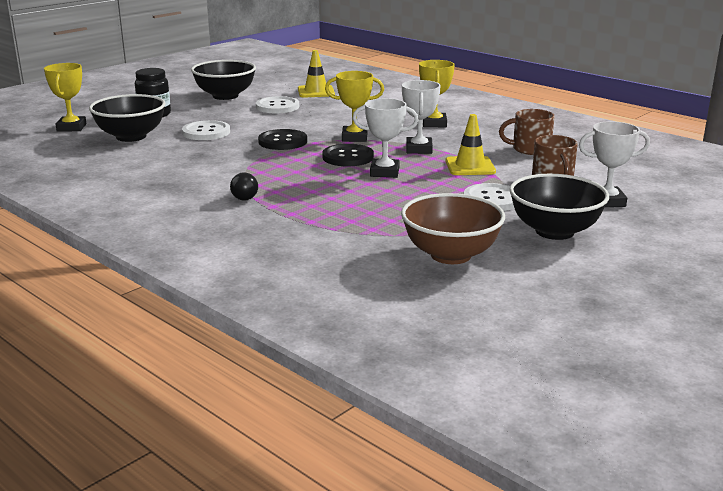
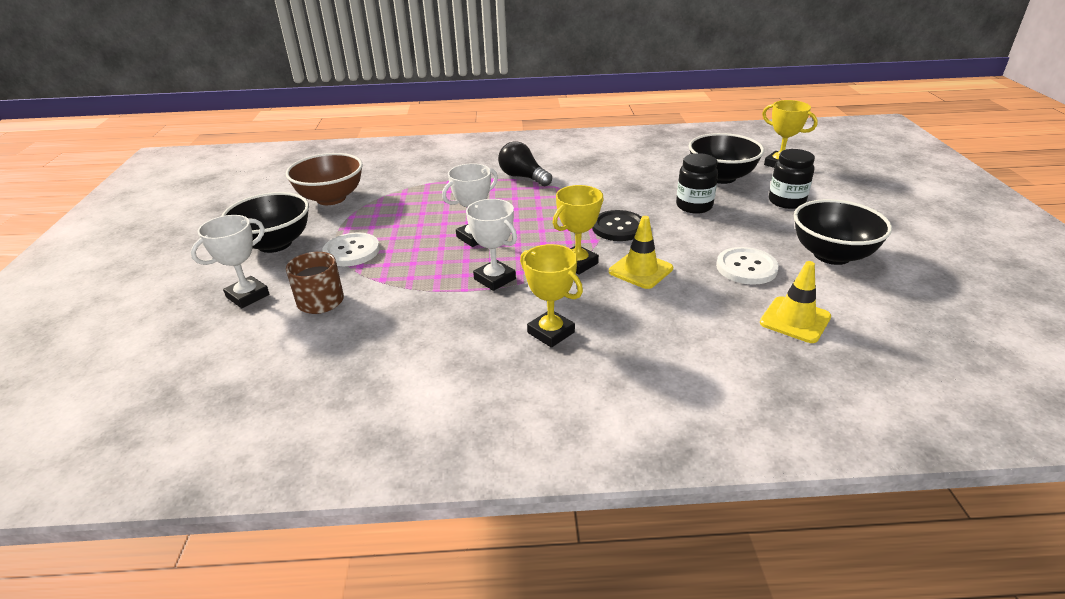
camera: 135 degrees right, 10 degrees up
(206, 132) = (694, 206): white button -> black jar
(245, 196) = (523, 177): black light bulb -> black light bulb, size x1.55
(348, 157) = (533, 238): black button -> none
(470, 166) = (415, 280): yellow traffic cone -> yellow traffic cone (640, 270)
(530, 149) = (386, 341): brown mug -> none

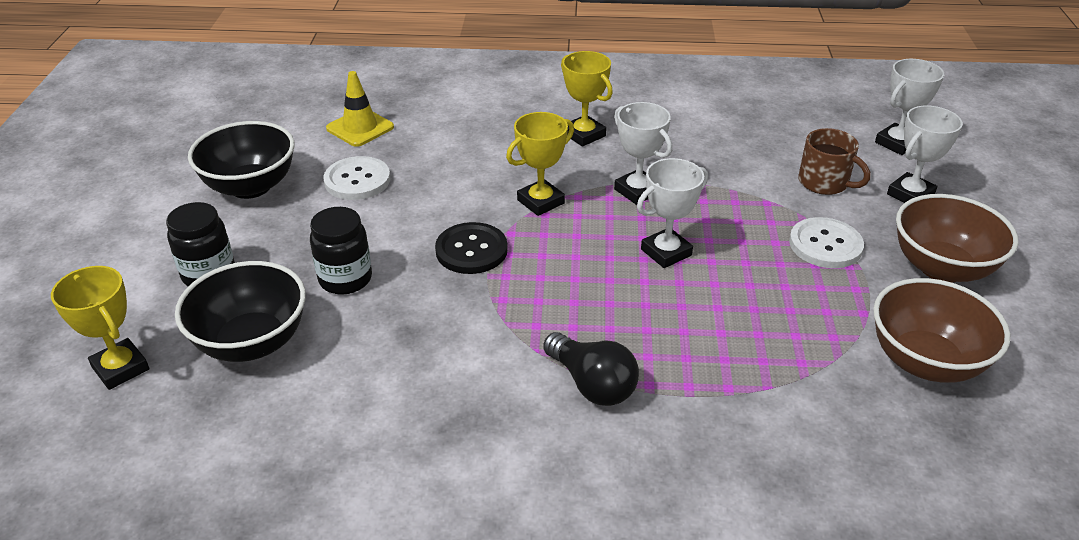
camera: 175 degrees left, 5 degrees up
(209, 352) = (897, 143): none -> white trophy
(275, 244) = (941, 267): black bowl -> brown bowl
(640, 270) = (473, 187): yellow traffic cone -> none

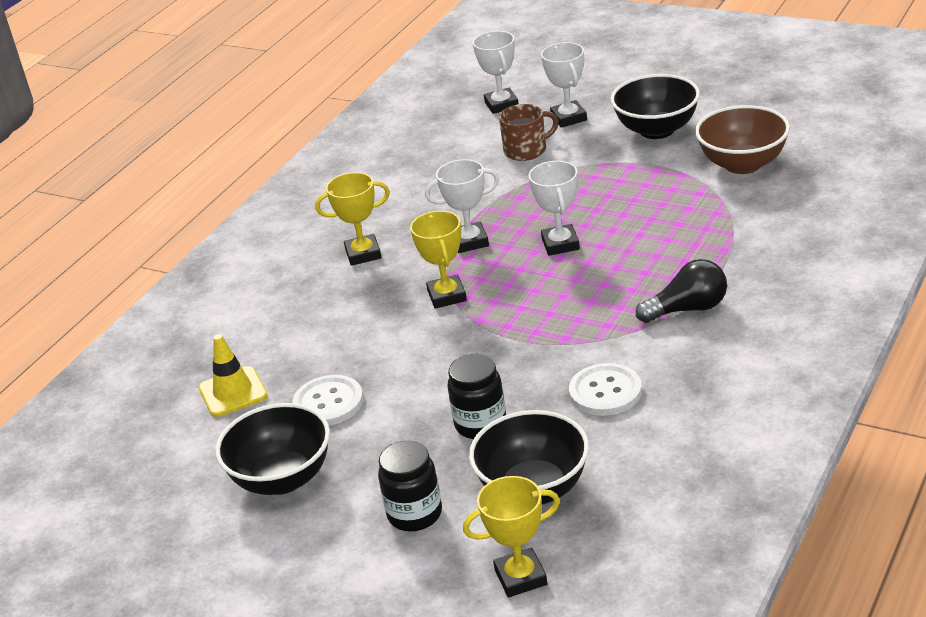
camera: 60 degrees left, 5 degrees down
(471, 250) = (489, 345): black button -> none
(825, 245) = (601, 170): white button -> white button (605, 392)
(941, 267) = (657, 130): brown bowl -> black bowl

